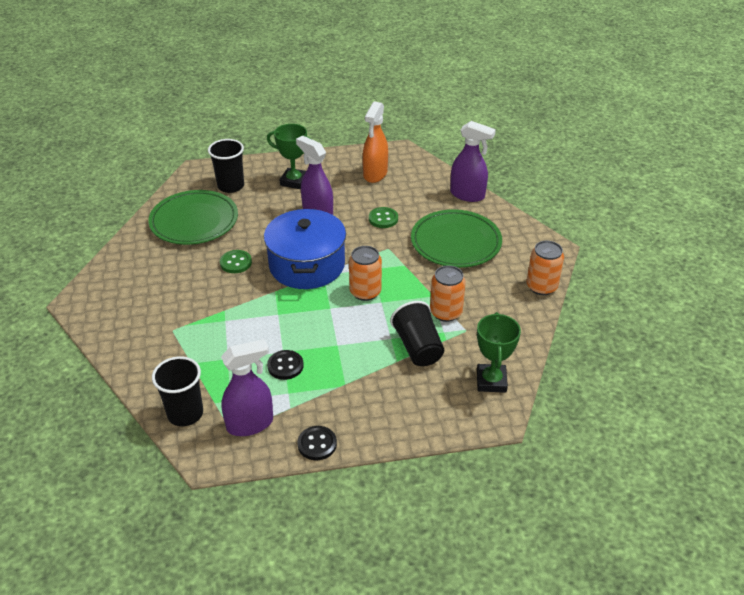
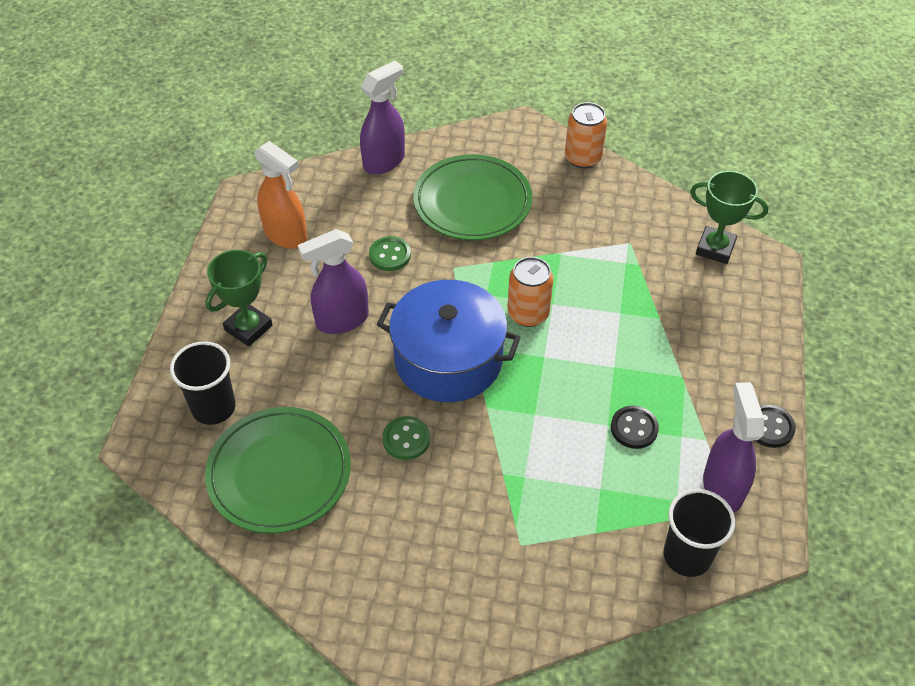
camera: 70 degrees left, 10 degrees up
(418, 347) = (643, 293): black cup -> none
(446, 312) = (594, 250): orange can -> none

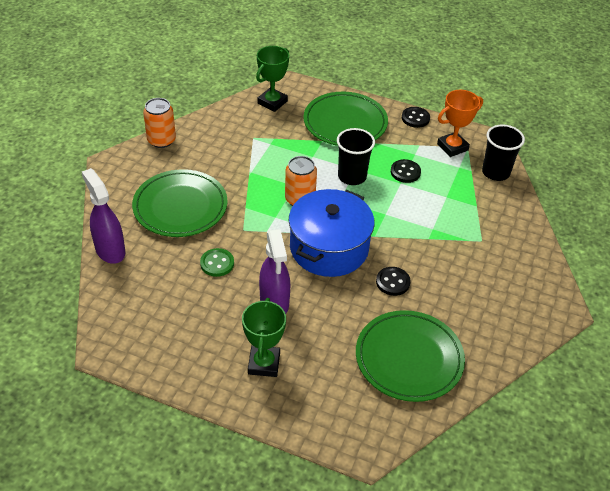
camera: 80 degrees left, 5 degrees down
(213, 408) = (340, 395): black cup -> black cup (352, 176)
(248, 328) = (264, 363): green trophy -> green trophy turned 45 degrees clockwise
(286, 235) = (169, 326): orange spray bottle -> none
(406, 439) = (393, 282): green button -> black button
(712, 338) = (345, 123): none -> green plate
(722, 487) = (452, 147): purple spray bottle -> orange trophy

